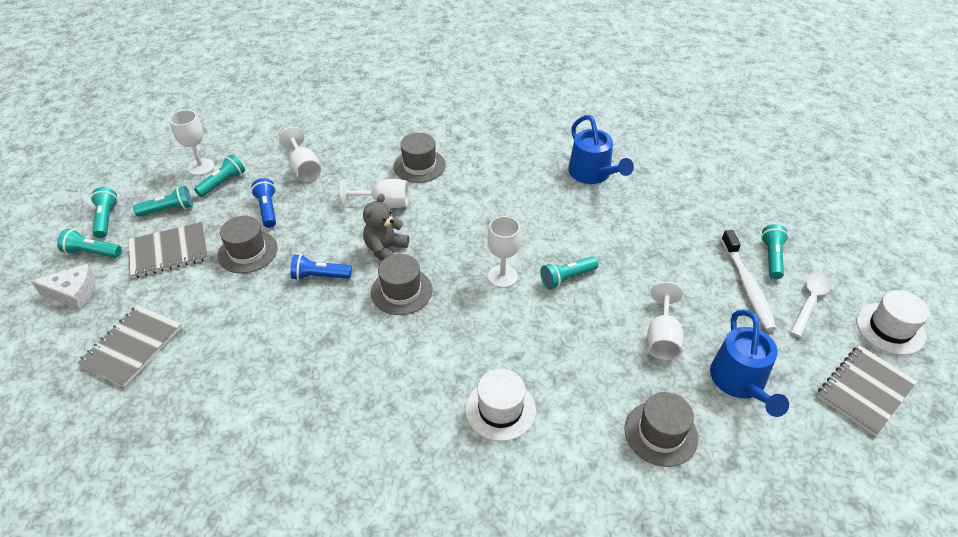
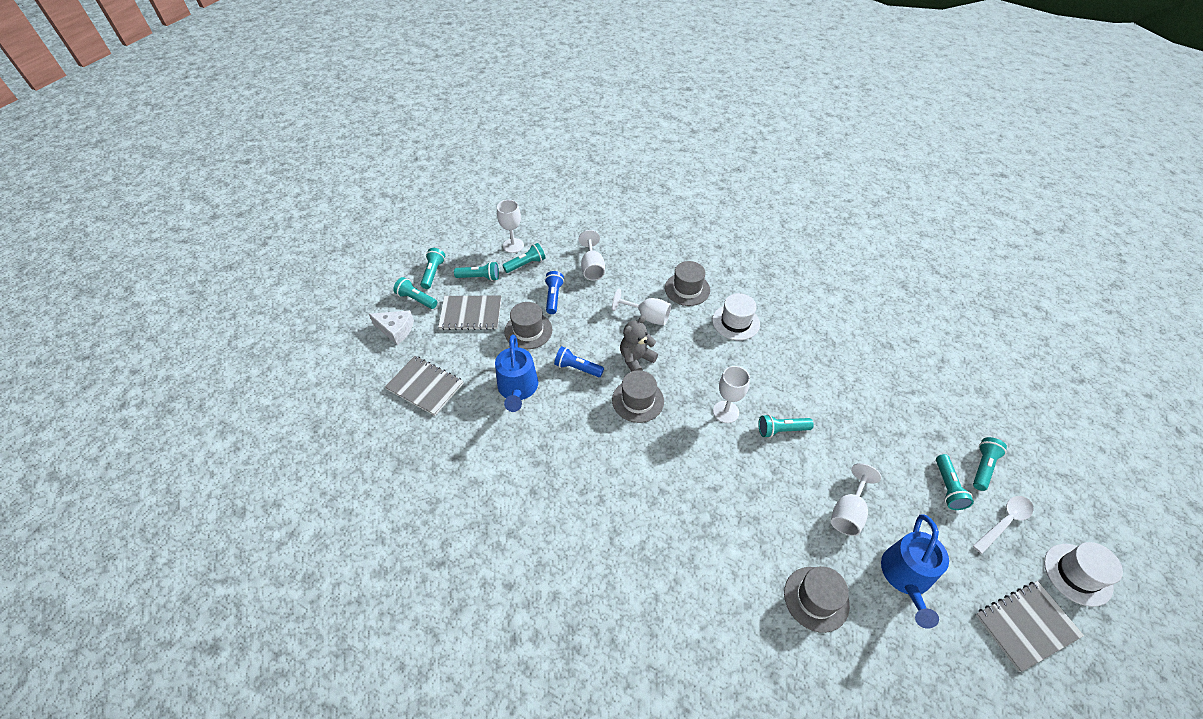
camera: 20 degrees right, 5 degrees up
(132, 346) = (425, 386): grey notebook -> grey notebook turned 75 degrees clockwise
(500, 409) = (686, 530): white hat -> white hat (735, 322)
(593, 174) = (838, 337): blue watering can -> blue watering can (517, 389)
(747, 286) = (947, 487): white toothbrush -> turquoise flashlight

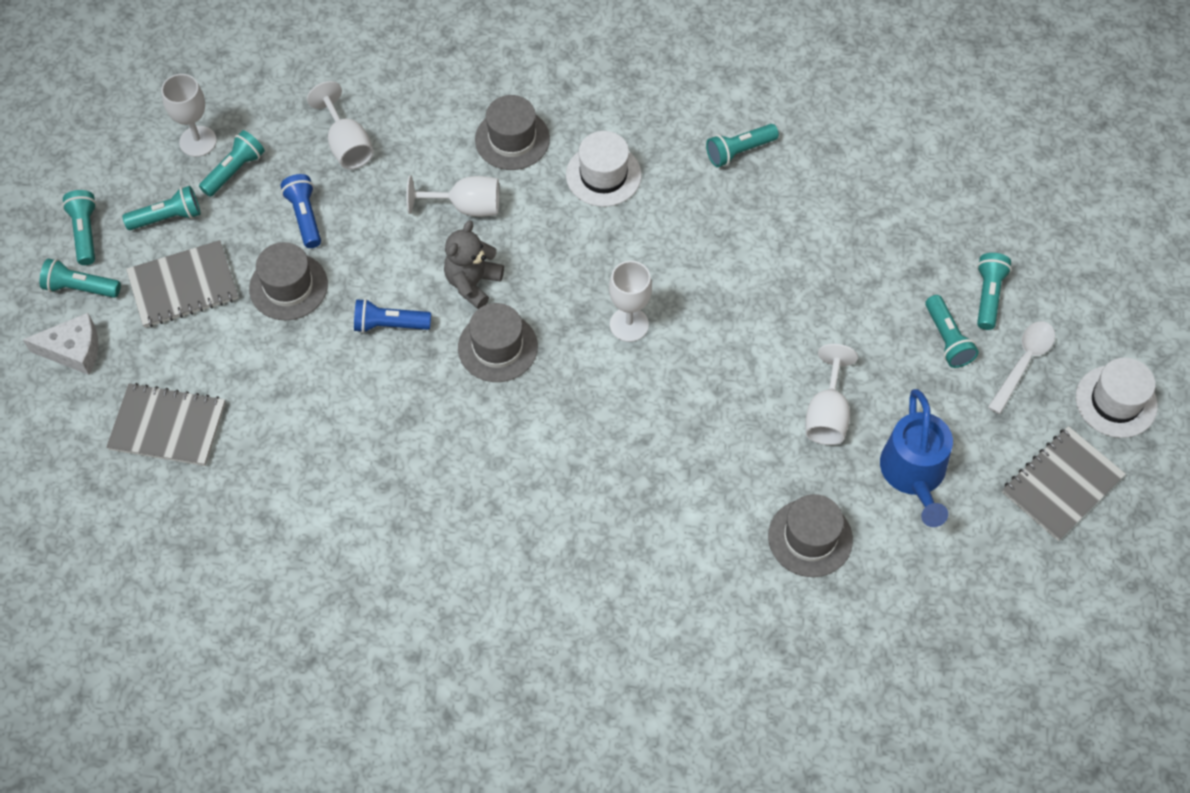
camera: 20 degrees left, 10 degrees up
(517, 389) = (312, 385): blue watering can -> none
(781, 430) = (713, 327): turquoise flashlight -> turquoise flashlight (739, 151)

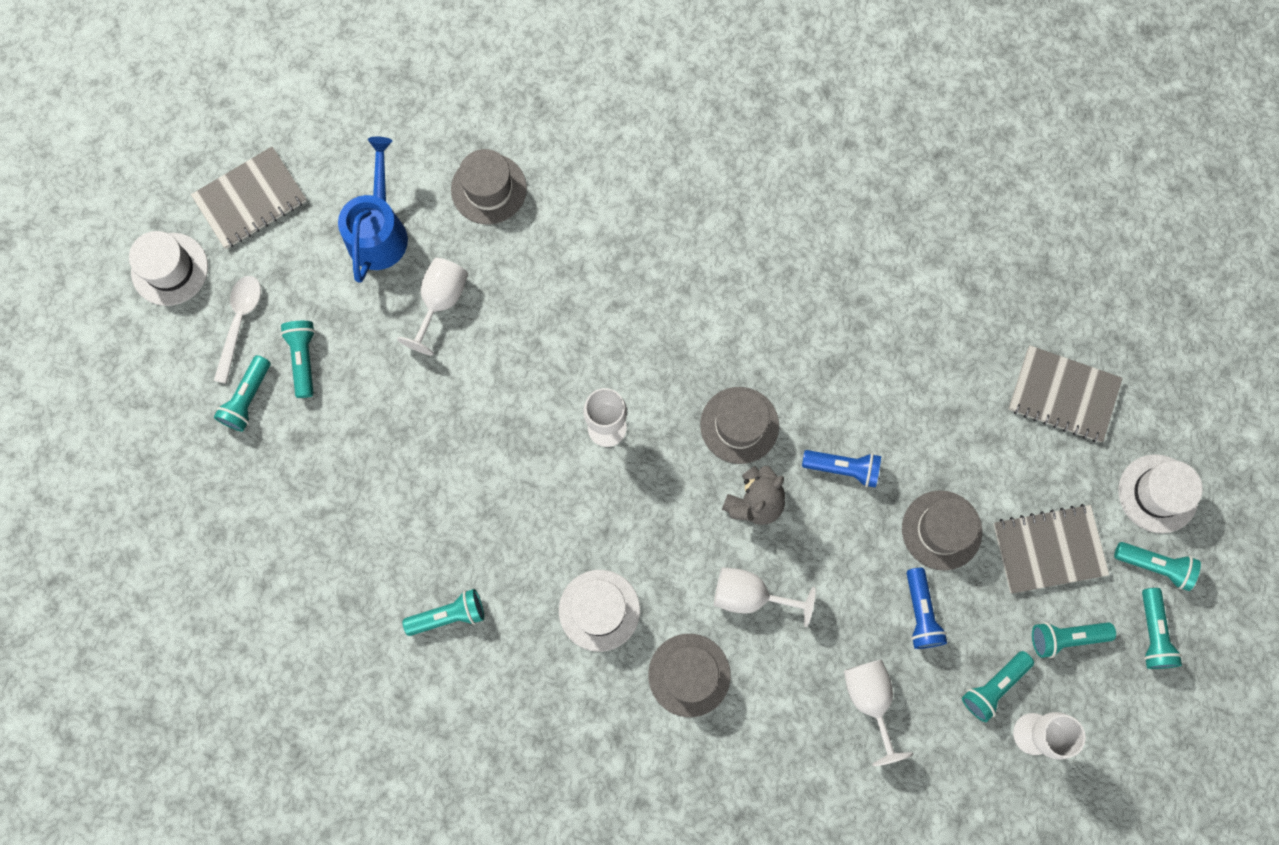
camera: 170 degrees left, 15 degrees up
(73, 350) = (1158, 493): white cheese -> white hat
(1023, 362) = (240, 322): white spoon -> white spoon turned 150 degrees clockwise

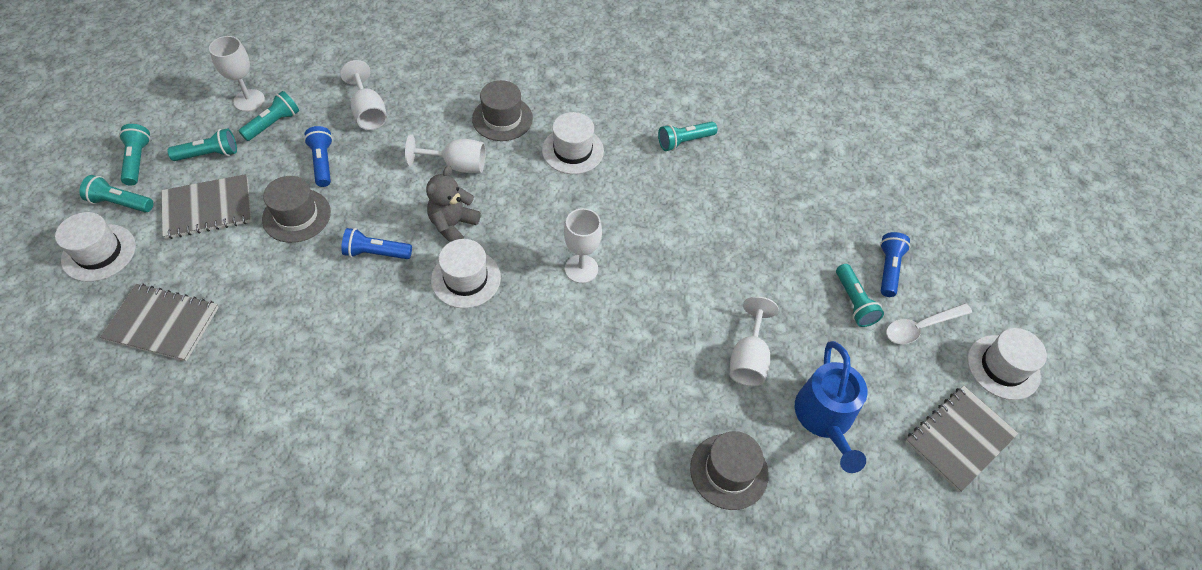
camera: 170 degrees right, 20 degrees down
(240, 322) = (920, 327): white spoon -> white spoon turned 60 degrees clockwise
(248, 399) = (888, 269): turquoise flashlight -> blue flashlight
(739, 425) = (466, 279): grey hat -> white hat

